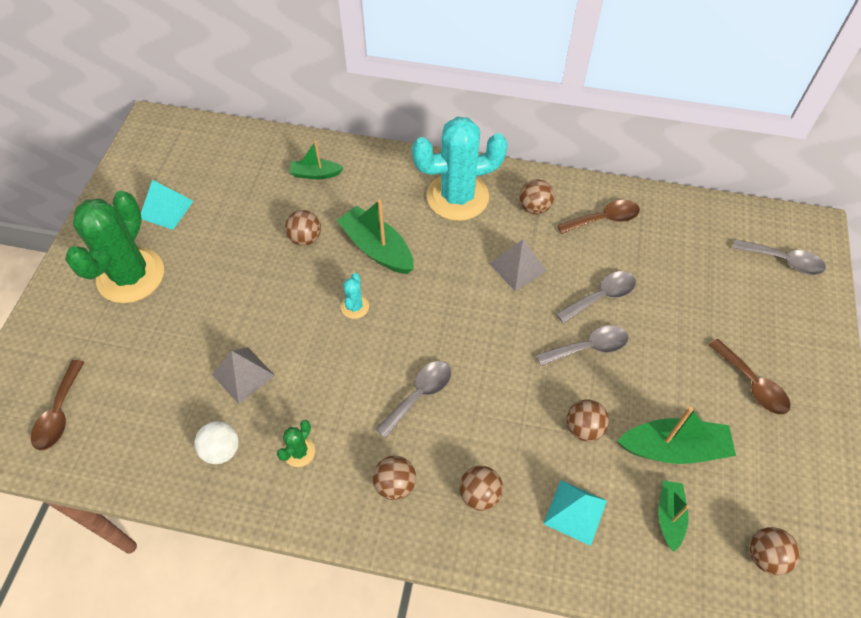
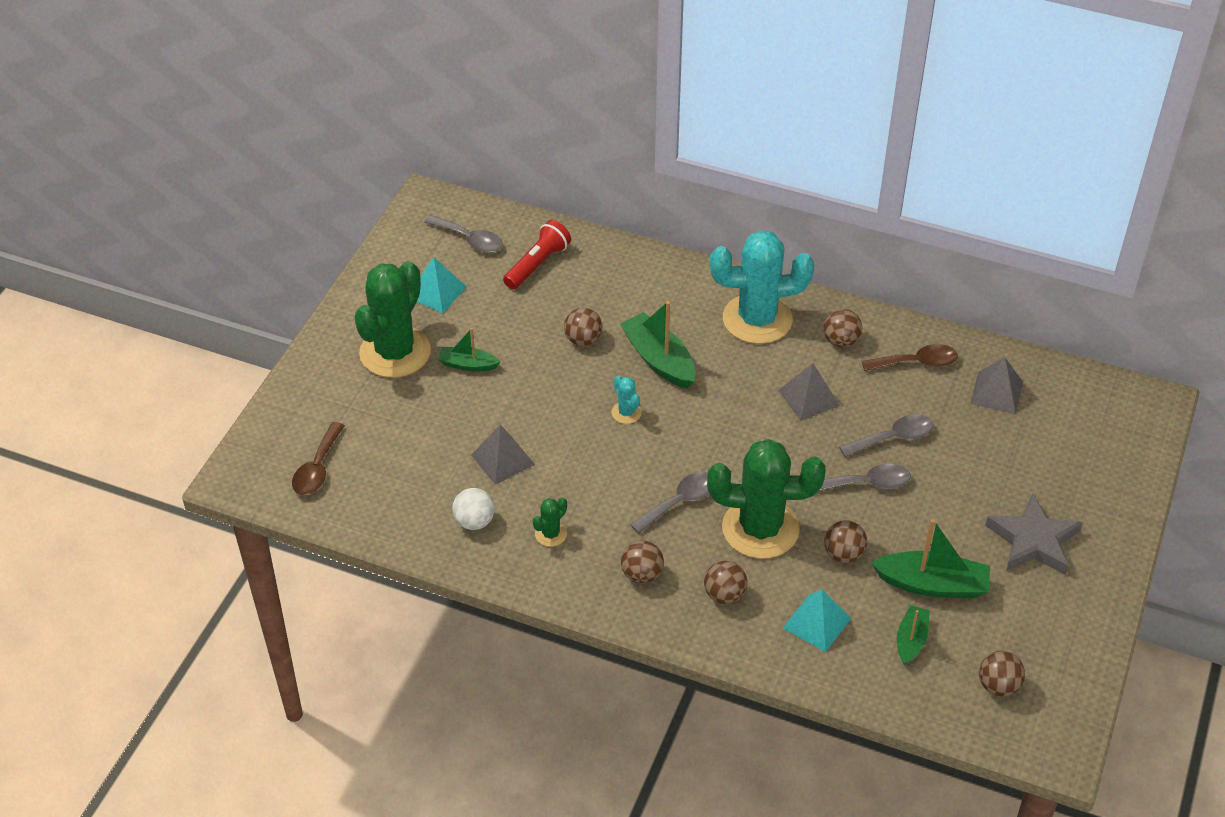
camera: 10 degrees right, 10 degrees down
(256, 171) = (537, 264): none -> red flashlight
(315, 174) = (603, 276): green boat -> green boat (468, 365)
(355, 307) = (626, 412): turquoise cactus -> turquoise cactus turned 45 degrees counterclockwise
(500, 412) = (760, 528): none -> green cactus
(679, 238) = (996, 392): none -> grey pyramid
(752, 384) = (1033, 540): brown spoon -> grey star
(784, 261) = (1108, 430): grey spoon -> grey spoon (469, 240)

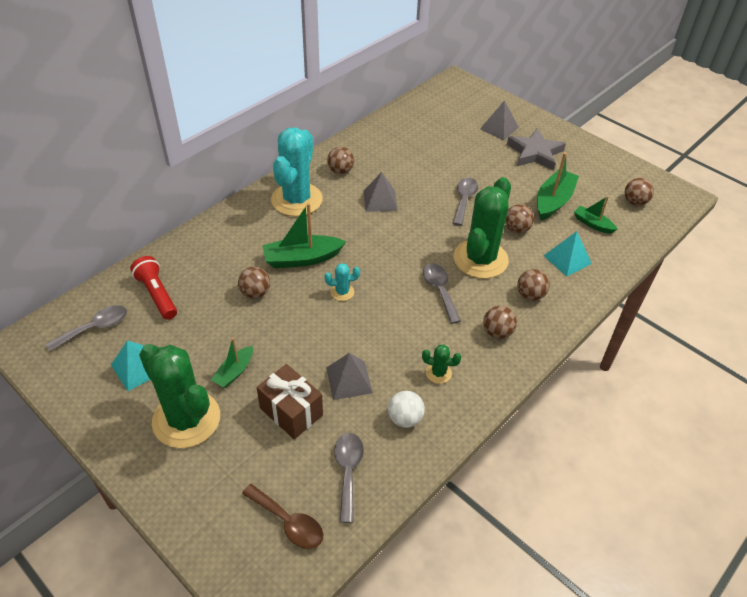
camera: 70 degrees left, 0 degrees up
(440, 426) = (291, 412): none -> brown gift
(551, 534) = (438, 373): green cactus -> green cactus turned 45 degrees counterclockwise
(893, 438) = (433, 177): grey spoon -> grey spoon (348, 471)
(916, 363) = (378, 147): brown spoon -> none
(996, 392) = (419, 127): grey pyramid -> grey pyramid (499, 128)

